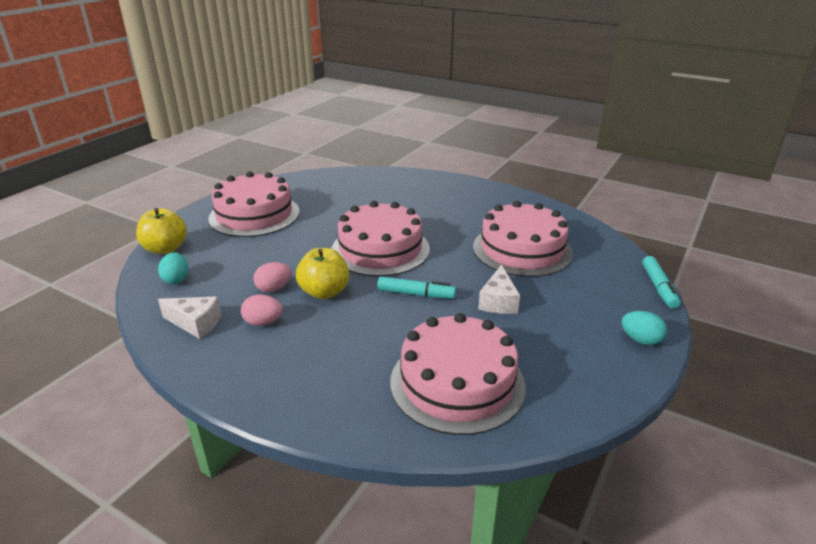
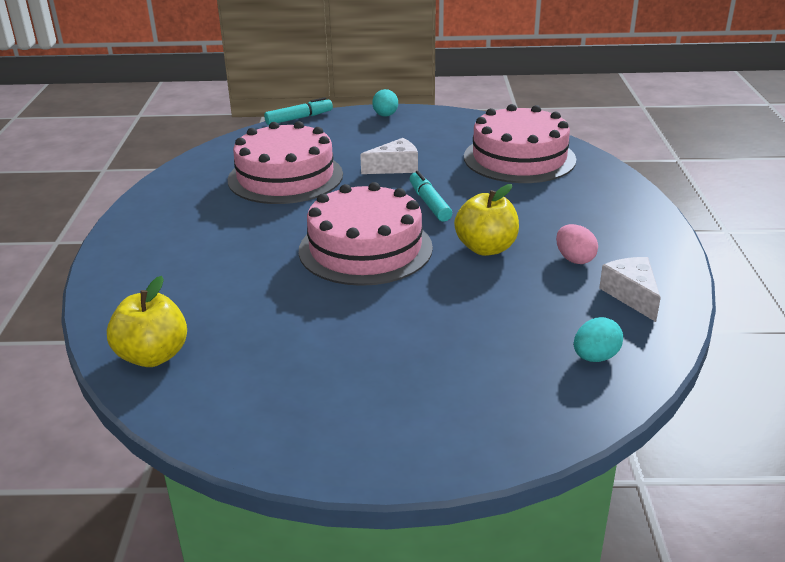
camera: 120 degrees left, 0 degrees up
(165, 249) = (554, 418): yellow apple -> yellow apple (153, 356)
(254, 215) = (373, 390): pink cake -> none
(274, 288) = (519, 279): pink egg -> none

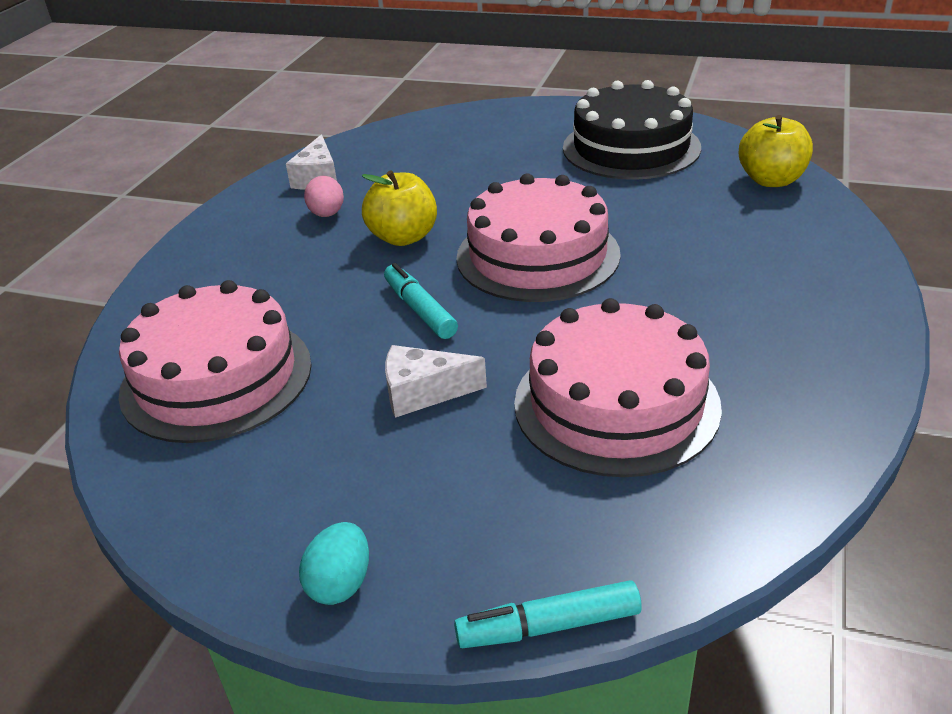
camera: 160 degrees left, 5 degrees up
(311, 387) = (631, 147): none -> black cake
(429, 203) = (420, 309): turquoise marker -> turquoise marker turned 150 degrees clockwise
(595, 357) = (401, 143): turquoise egg -> none

